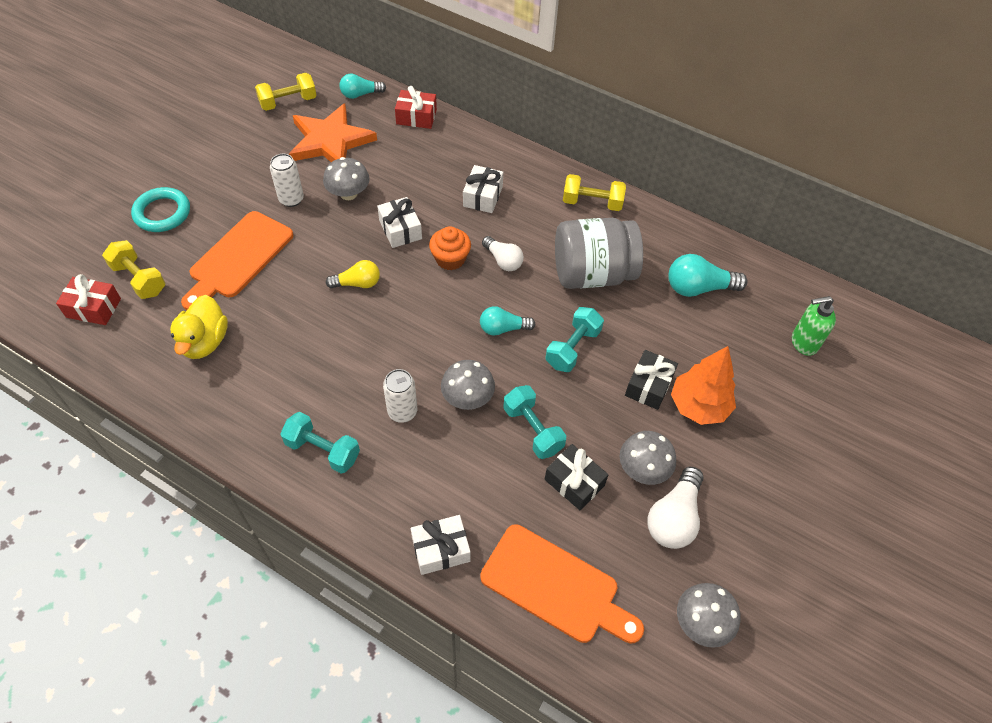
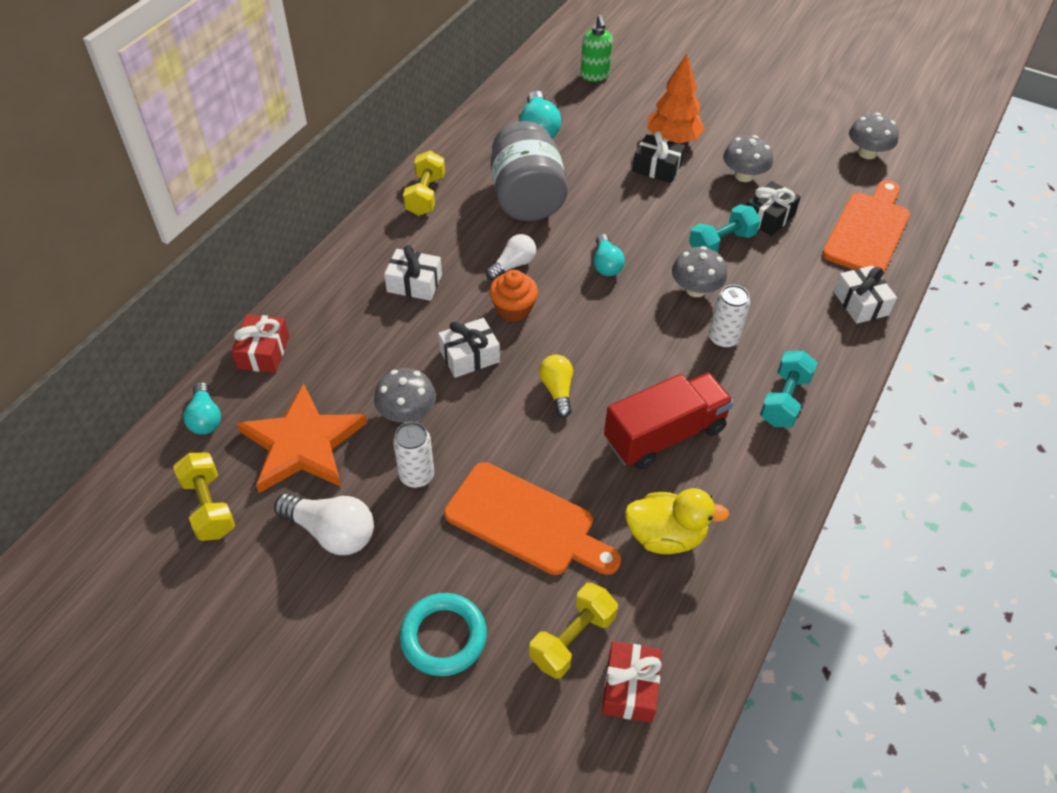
camera: 90 degrees left, 5 degrees down
(300, 352) = (664, 435): none -> red truck
(572, 348) = (623, 215): turquoise dumbbell -> none
(673, 518) = (784, 161): white light bulb -> white light bulb (332, 532)

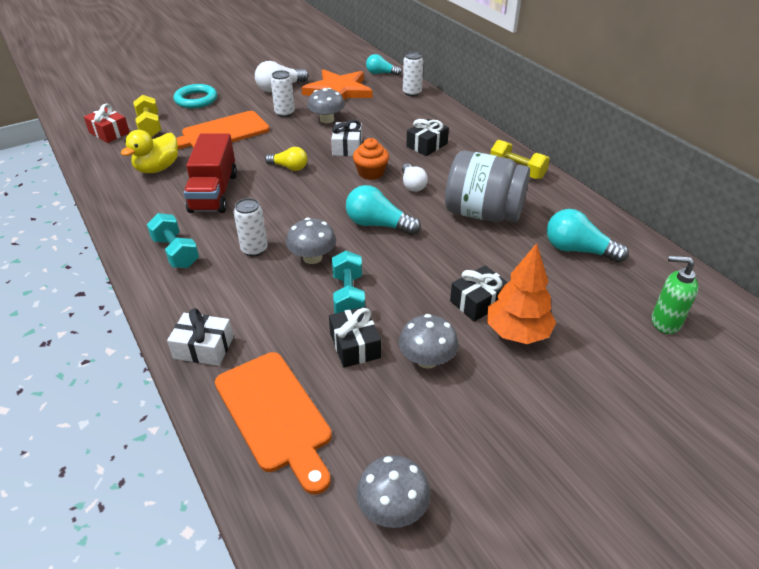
camera: 120 degrees right, 10 degrees down
(209, 506) = (327, 67): yellow dumbbell -> none
(263, 352) = (412, 93): red gift -> white can
(414, 283) = (427, 145): white gift -> black gift
(606, 264) = (378, 225): turquoise light bulb -> turquoise light bulb, size x1.51

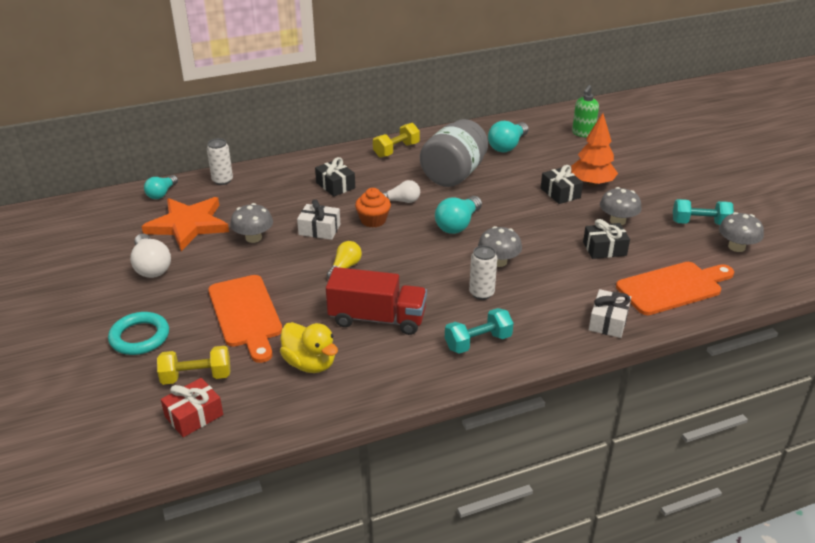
camera: 80 degrees left, 5 degrees down
(284, 113) = (221, 265): white can -> none
(348, 296) = (550, 247): turquoise dumbbell -> turquoise dumbbell (700, 223)

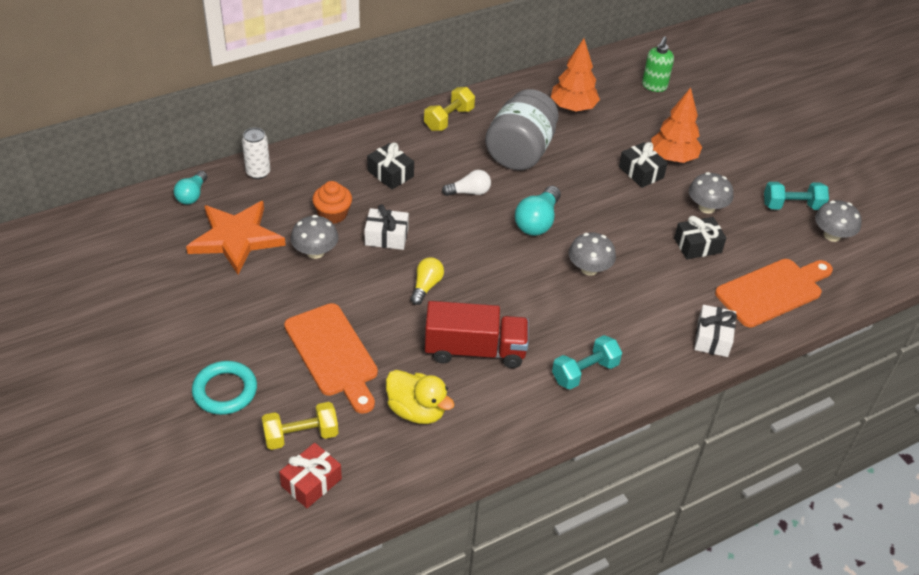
camera: 10 degrees left, 10 degrees up
(151, 266) = (210, 298): white light bulb -> none
(373, 220) = (443, 220): orange cupcake -> orange cupcake (333, 214)
(481, 293) = (578, 310): white can -> none
(507, 146) = (573, 108): turquoise light bulb -> orange tree

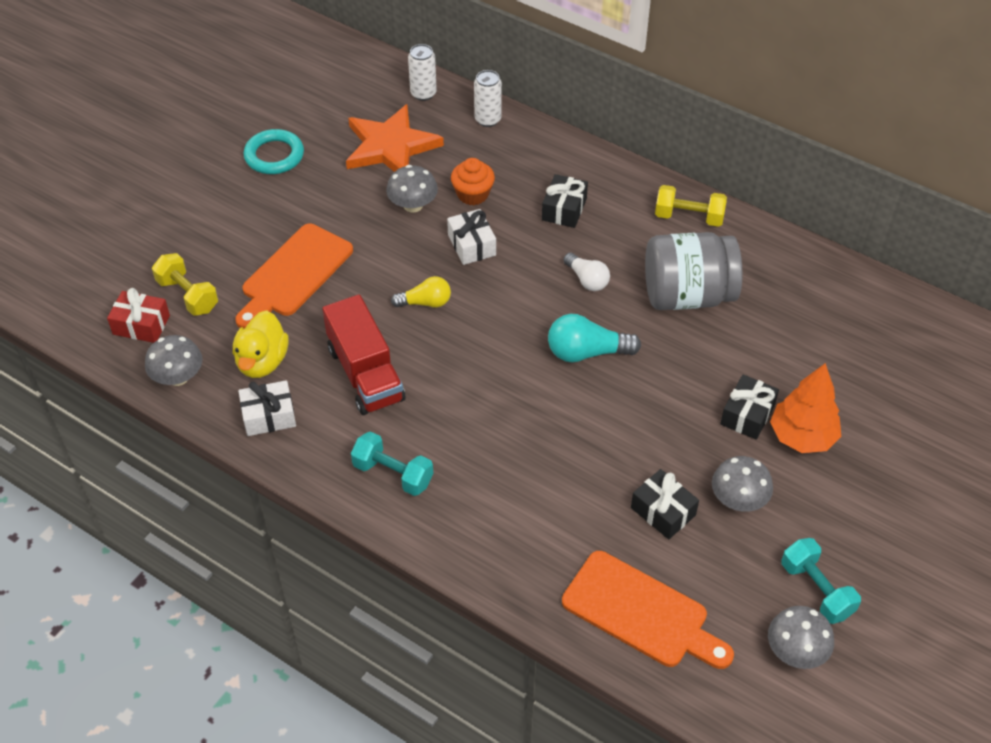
camera: 65 degrees right, 5 degrees up
(192, 195) = (423, 93): turquoise light bulb -> white can
(225, 391) = (208, 225): turquoise ring -> turquoise ring (274, 155)
(573, 108) = (807, 311): orange tree -> none
(589, 268) = (548, 423): grey mushroom -> grey mushroom (178, 377)
(654, 86) = (924, 372): green soap dispenser -> none
(712, 338) = (520, 574): white gift -> white gift (269, 416)

